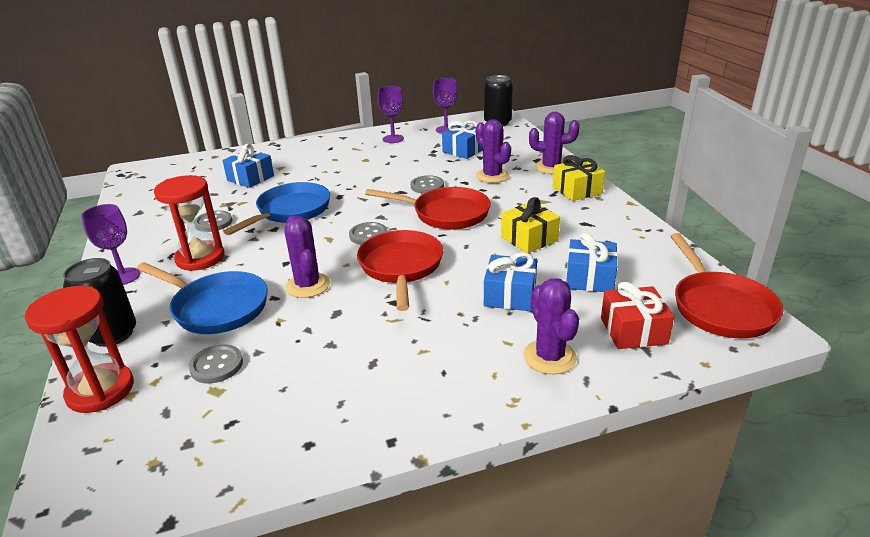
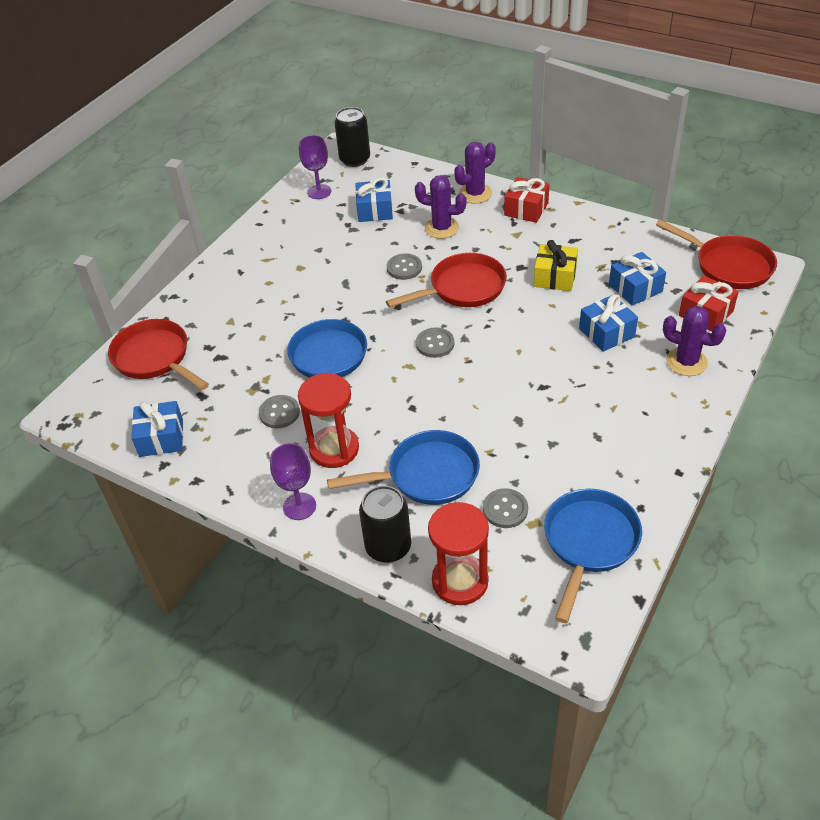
camera: 40 degrees left, 15 degrees up
(222, 438) = (589, 542): none -> blue pan
(250, 178) = (223, 349): blue gift -> blue gift (161, 438)
(308, 285) = (463, 414): purple cactus -> none
(393, 139) = (285, 228): purple goblet -> none
(401, 267) = (504, 356): red pan -> red pan (155, 358)
(577, 190) = (526, 209): yellow gift -> red gift

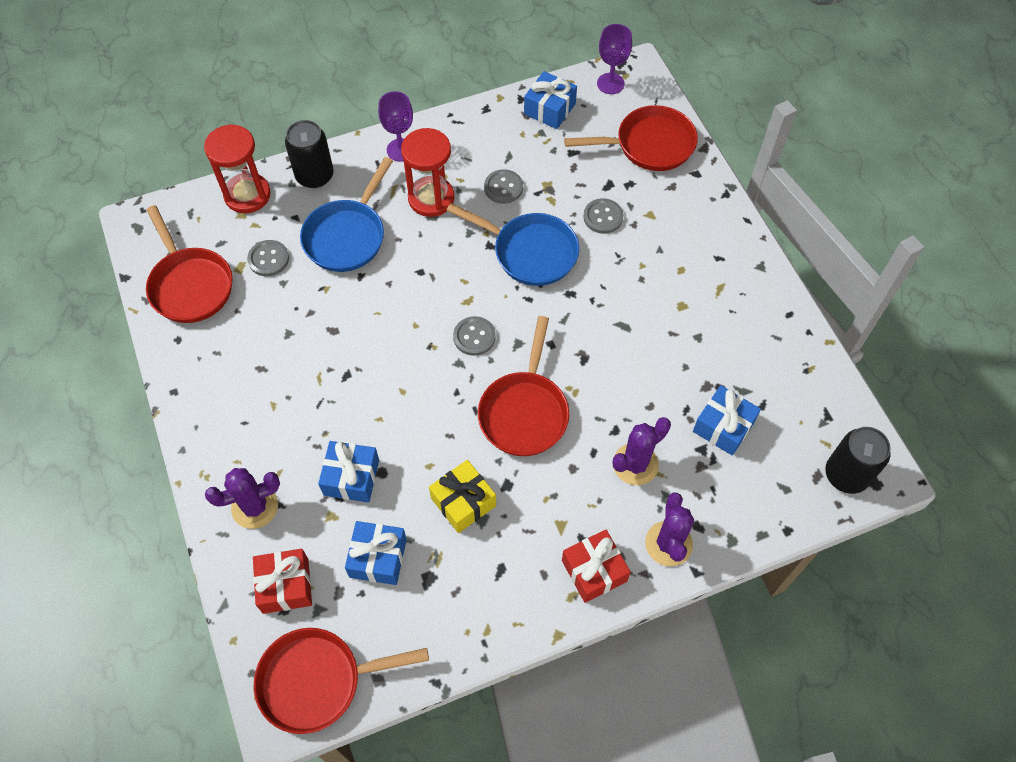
camera: 125 degrees right, 15 degrees up
(319, 192) = (805, 399): purple goblet -> purple goblet (610, 83)
(404, 268) = (601, 386): grey button -> grey button (603, 217)
(589, 542) = (190, 285): blue pan -> red pan

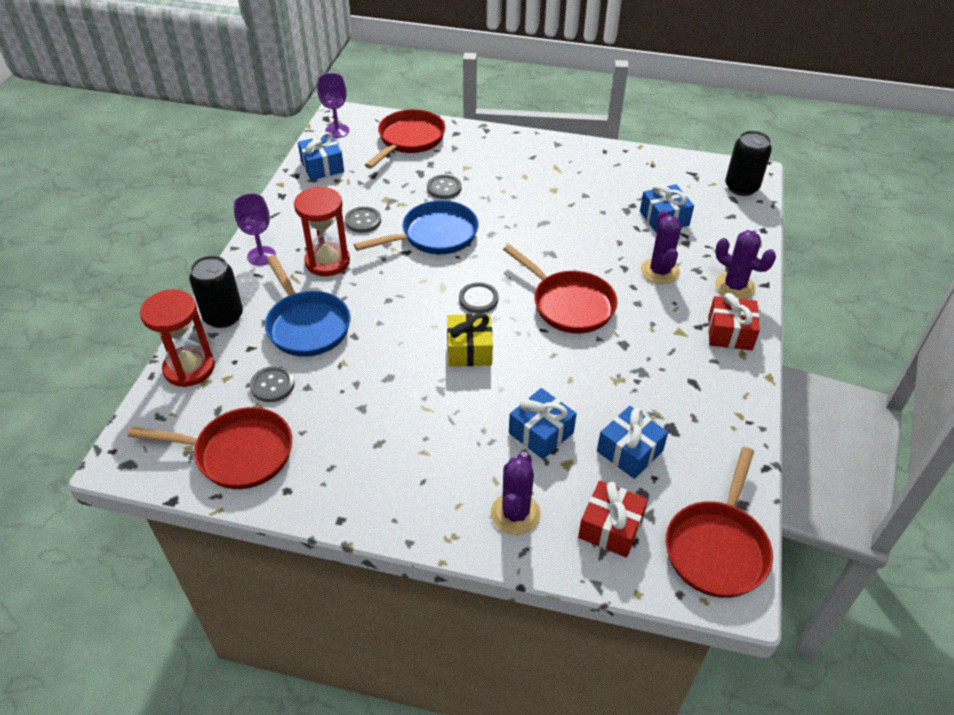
camera: 55 degrees left, 15 degrees down
(463, 502) = (618, 375): yellow gift -> yellow gift (469, 350)

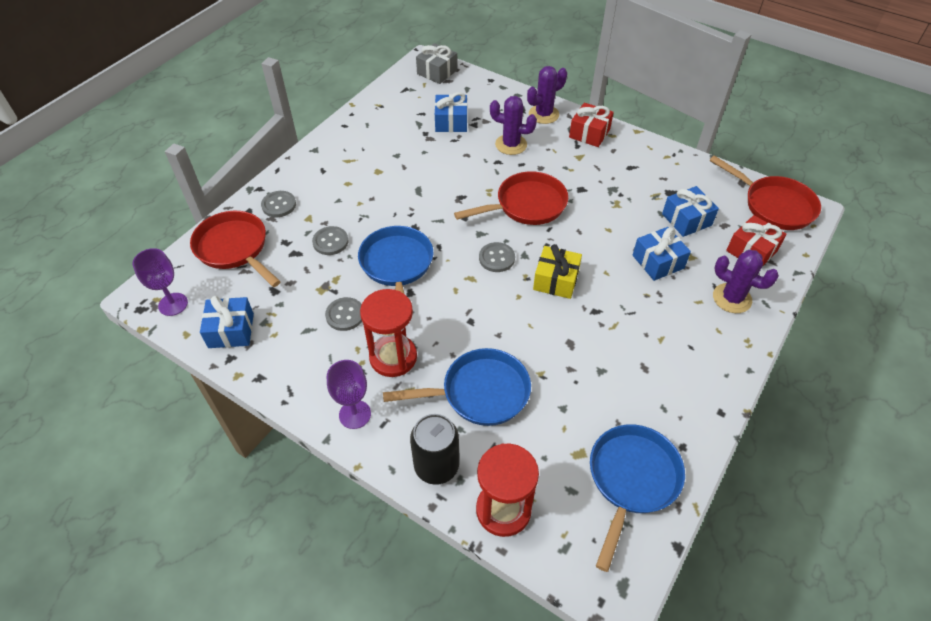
camera: 70 degrees left, 5 degrees up
(238, 453) = (631, 480): red pan -> blue pan
(272, 385) = (552, 436): grey button -> grey button (279, 205)
(741, 187) = (437, 72): black can -> grey gift

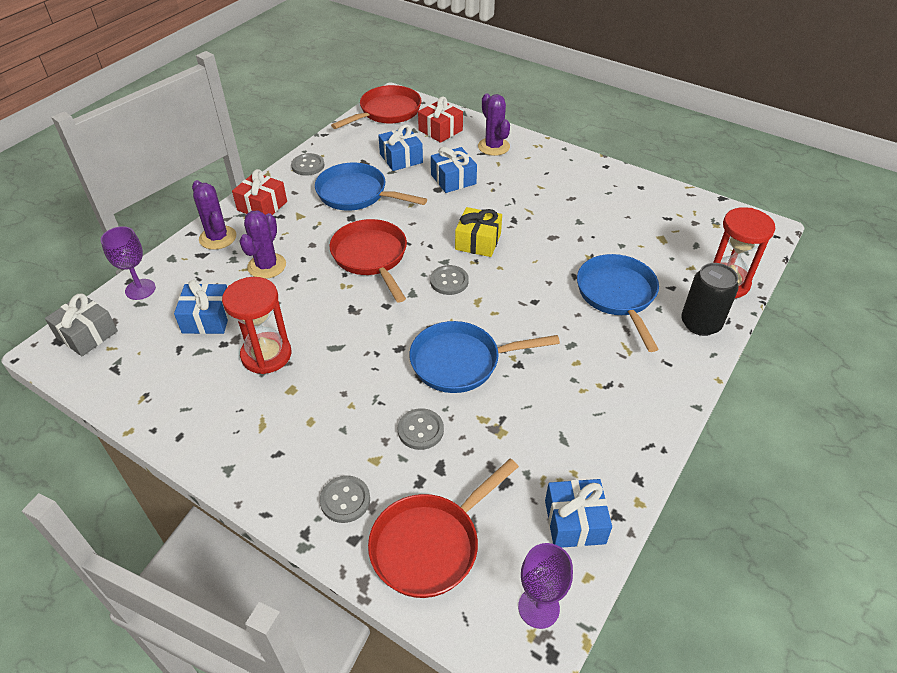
camera: 90 degrees left, 5 degrees down
(345, 315) = (537, 405): grey button -> grey button (308, 165)
(355, 414) = (663, 386): purple goblet -> purple goblet (140, 289)
(393, 357) = (588, 359): red hourglass -> red hourglass (266, 355)
(631, 480) = (676, 214): blue pan -> blue pan (356, 194)
(732, 298) = (493, 147): purple cactus -> purple cactus turned 60 degrees counterclockwise

